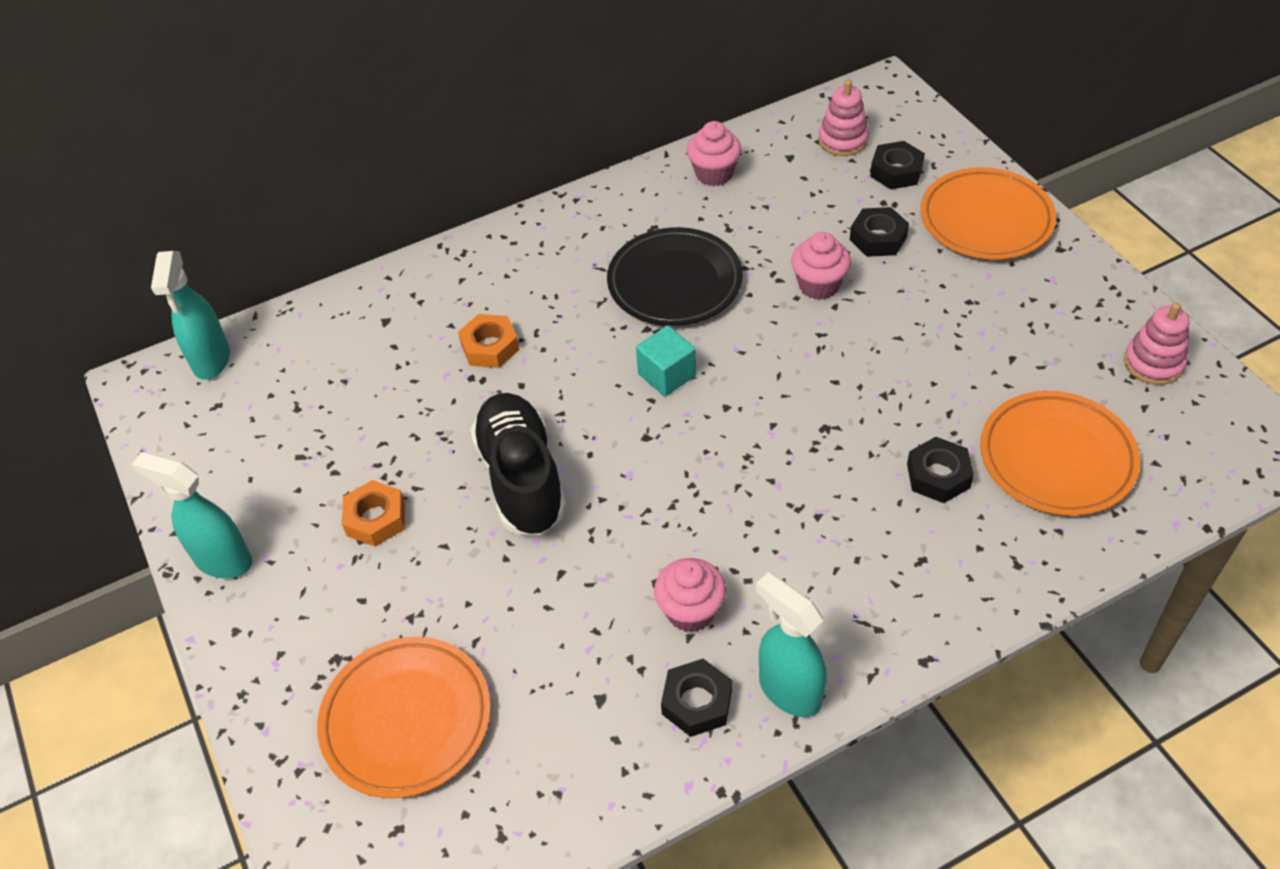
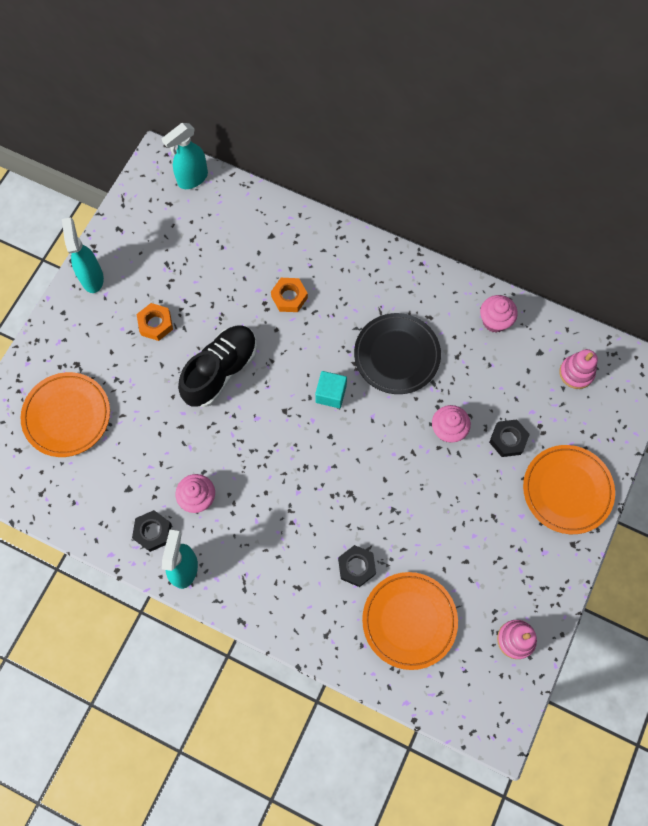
camera: 50 degrees right, 20 degrees up
(896, 171) = (571, 418): black nut -> none

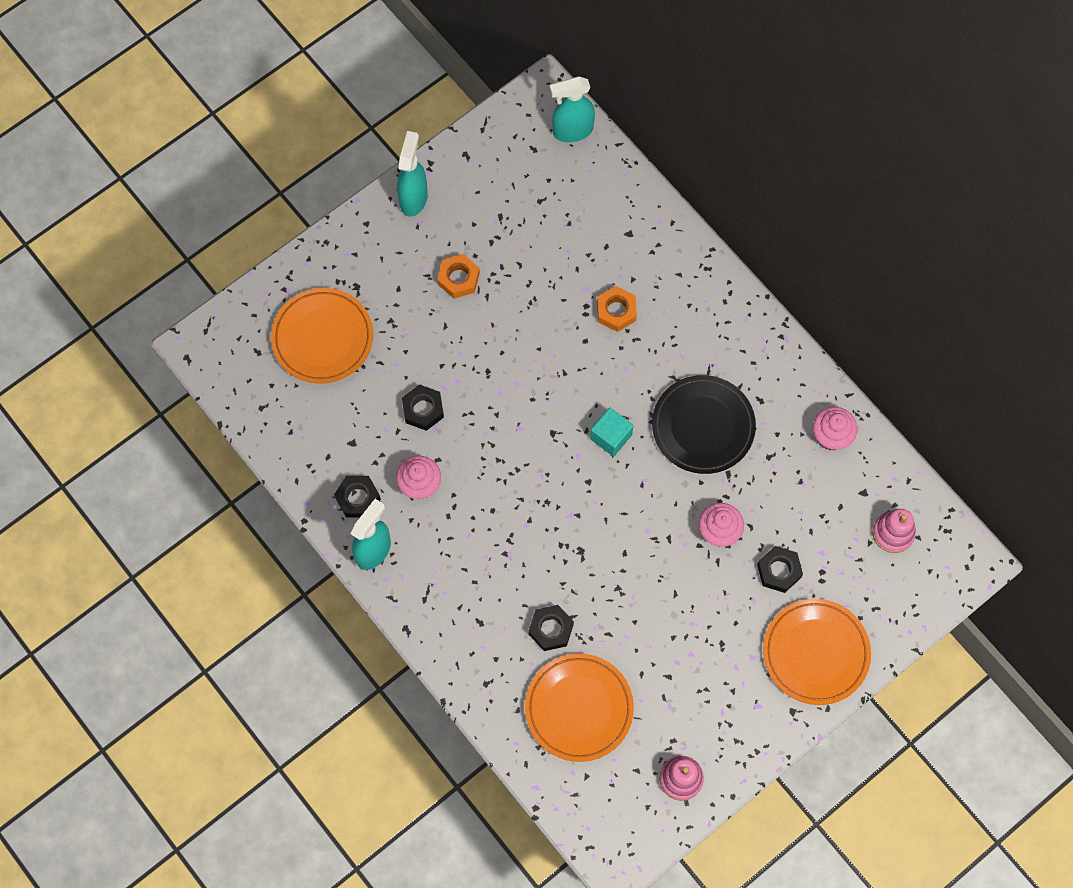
camera: 25 degrees right, 0 degrees up
(174, 437) = (423, 409): none -> black nut
(221, 371) = (505, 360): black shoe -> none

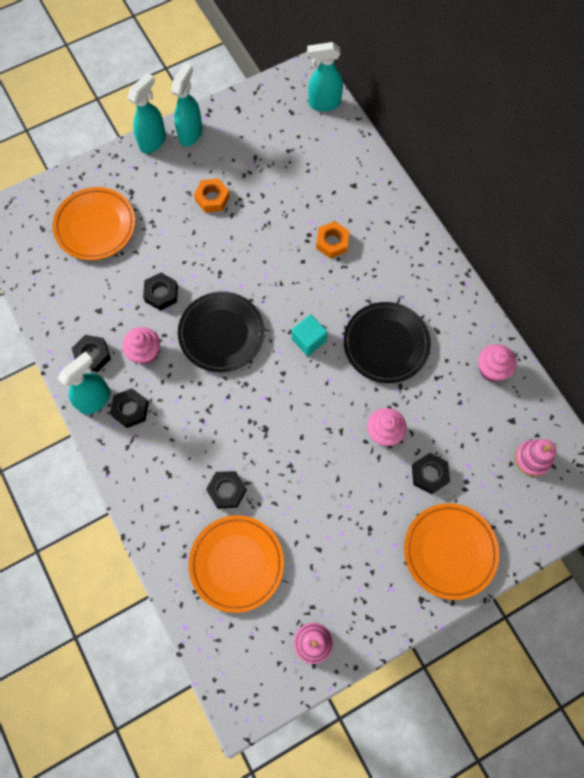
camera: 10 degrees right, 0 degrees up
(368, 216) = (153, 141): none -> turquoise spray bottle
(418, 555) = (130, 409): none -> black nut
(505, 446) = (221, 333): none -> black plate

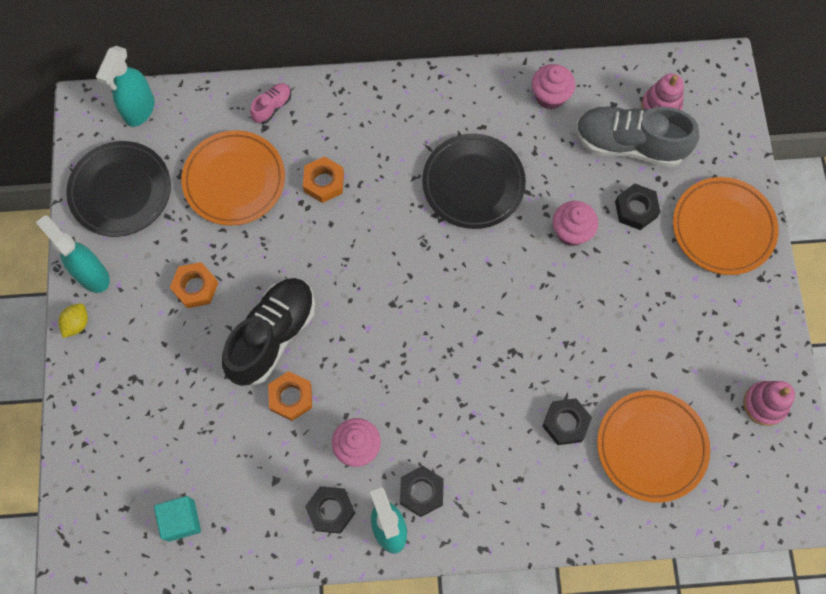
camera: 65 degrees left, 0 degrees up
(95, 226) = (157, 440): orange plate -> orange plate (234, 180)
(153, 141) = (77, 324): turquoise spray bottle -> yellow lemon
(161, 294) = (291, 397): black nut -> orange nut
(200, 262) = (273, 336): none -> black shoe
(221, 333) = (376, 350): black plate -> black plate (121, 191)
(308, 340) = (430, 260): turquoise cube -> turquoise cube (181, 520)
(372, 183) = (272, 107): none -> pink shoe
(483, 447) = (629, 144): none -> grey shoe

